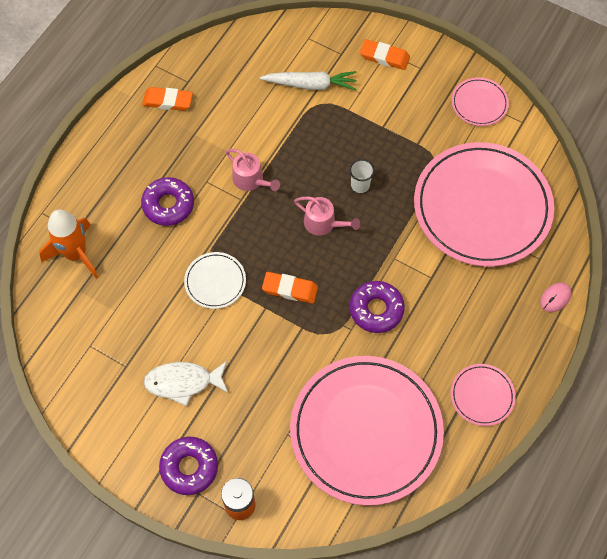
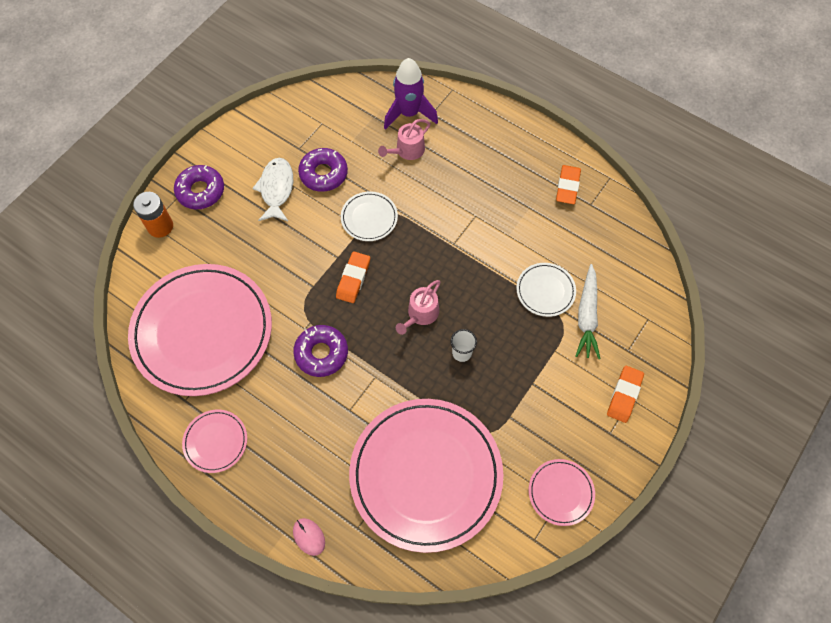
camera: 95 degrees right, 0 degrees up
(76, 254) = (409, 113): orange rocket -> purple rocket
(168, 205) = (452, 183): purple donut -> purple donut (323, 174)
(251, 180) = (474, 253): pink watering can -> pink watering can (407, 150)
(287, 118) = (545, 291): none -> white plate

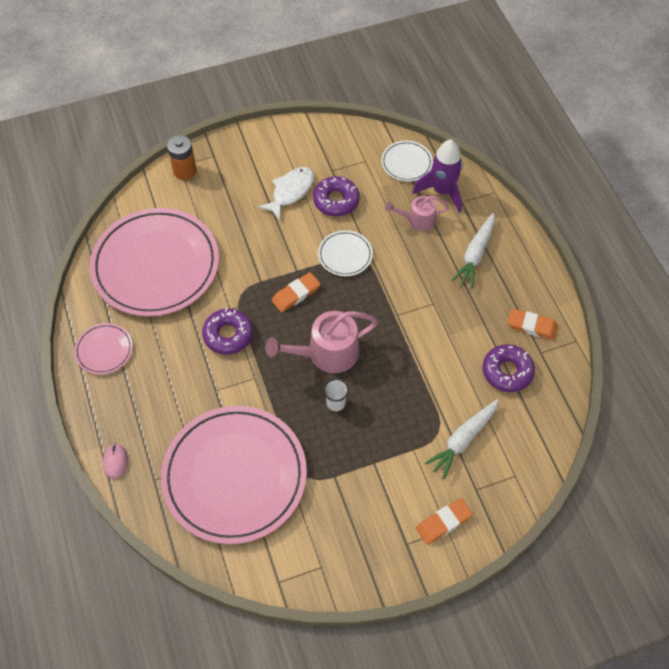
camera: 35 degrees right, 5 degrees down
(200, 191) = (233, 161): purple donut -> purple donut (507, 371)
(421, 314) = (327, 353): pink watering can -> pink watering can, size x1.66
(477, 153) = (475, 254): none -> white carrot
(545, 291) = (444, 398): white plate -> white plate (406, 163)
(561, 492) = (328, 561): pink plate -> none
(567, 186) = (532, 326): orange eraser -> orange eraser turned 60 degrees clockwise

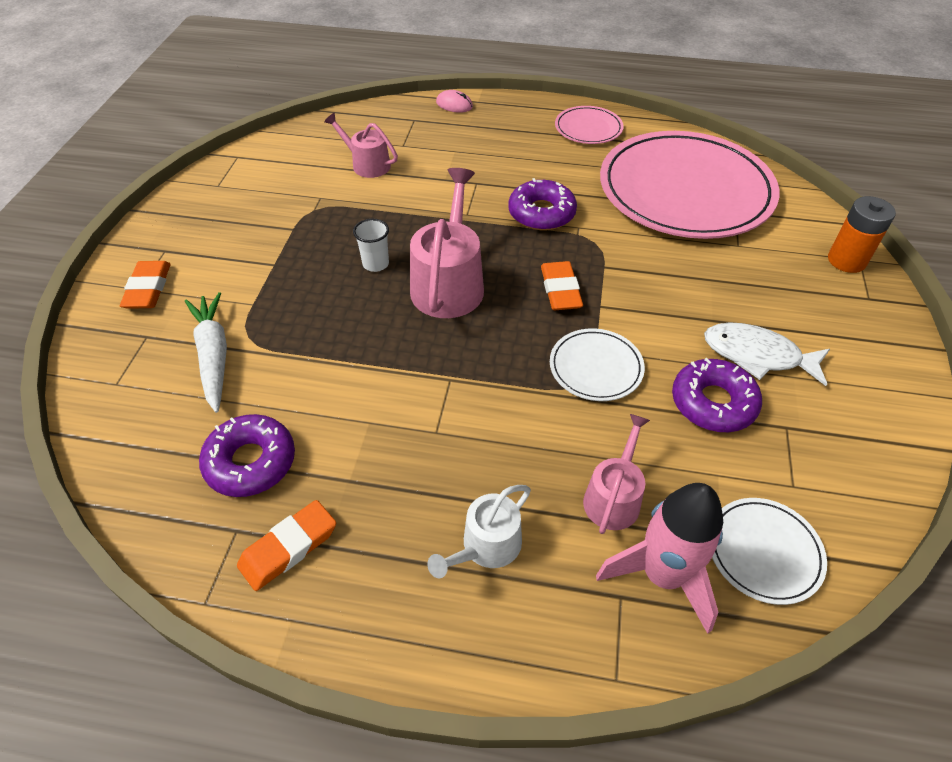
camera: 120 degrees right, 10 degrees down
(234, 476) = (367, 164): pink plate -> pink watering can
(290, 192) = (757, 355): white fish -> white fish turned 135 degrees clockwise
(442, 191) = (662, 575): purple rocket -> pink rocket
(475, 254) = (486, 546): white carrot -> white watering can

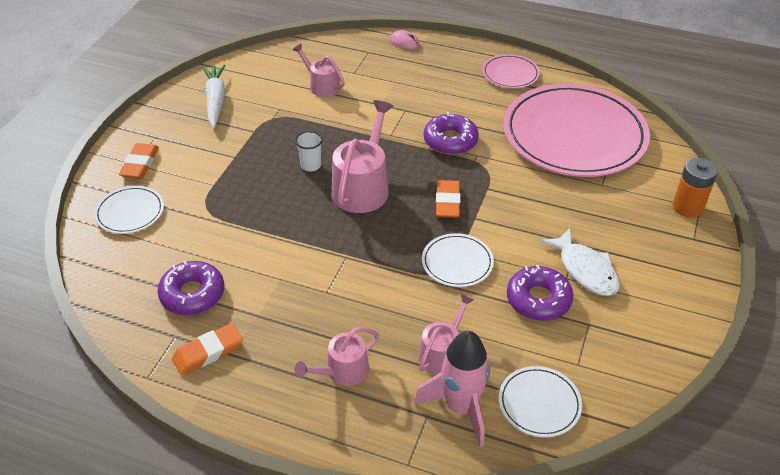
camera: 10 degrees right, 5 degrees down
(143, 356) = (130, 212): none -> white plate
(213, 355) = (179, 218): white carrot -> white carrot (215, 100)
(486, 546) = (342, 371): white watering can -> pink watering can
(757, 355) = (585, 270): white fish -> white fish turned 150 degrees counterclockwise

